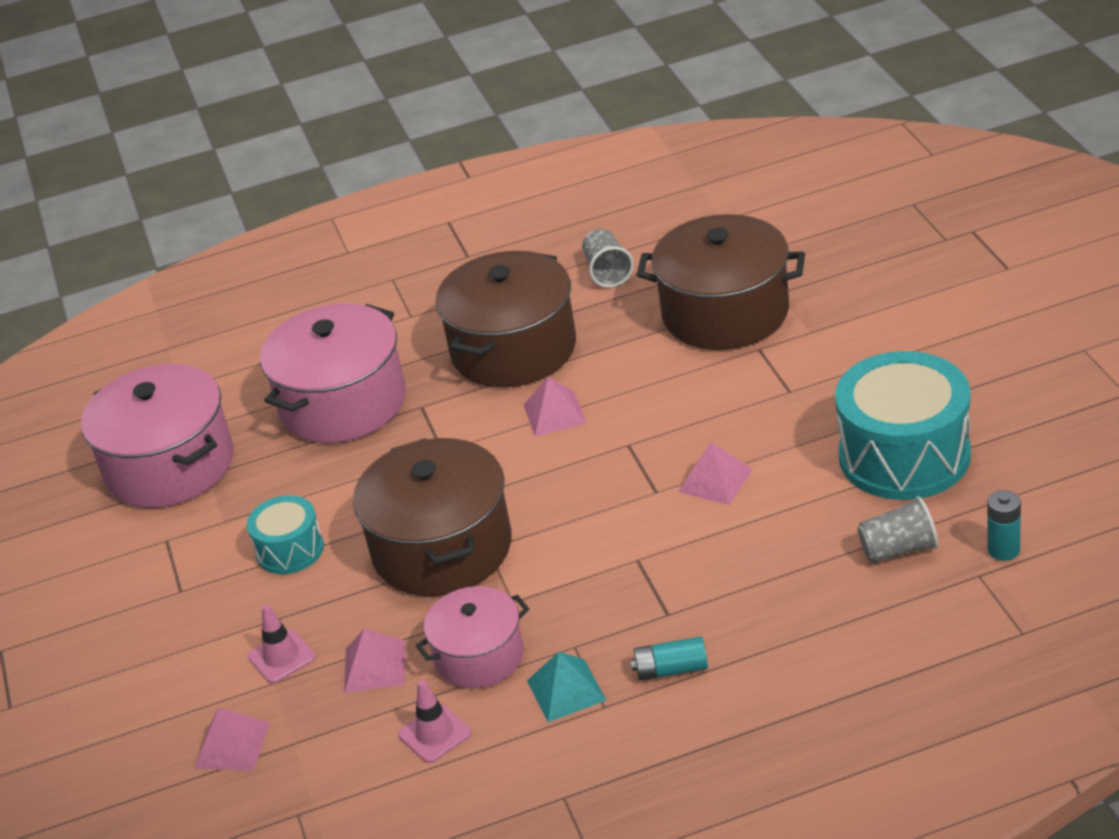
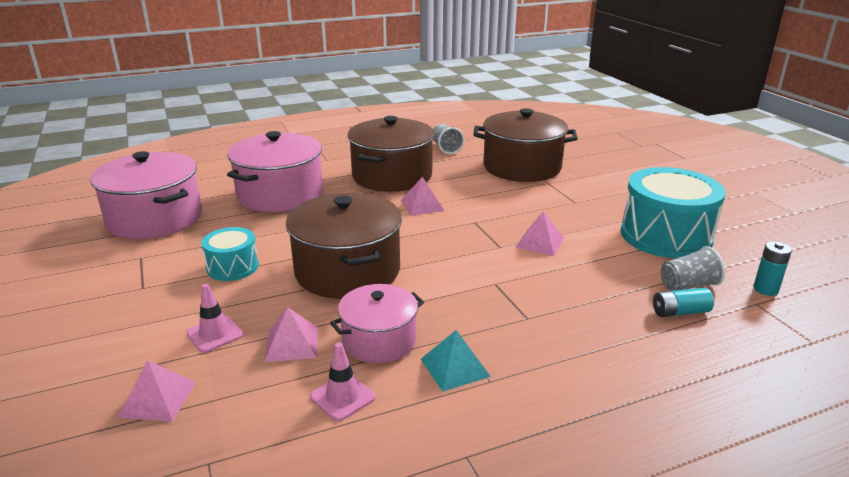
camera: 10 degrees left, 10 degrees down
(671, 669) = (540, 356): turquoise battery -> turquoise battery (680, 312)

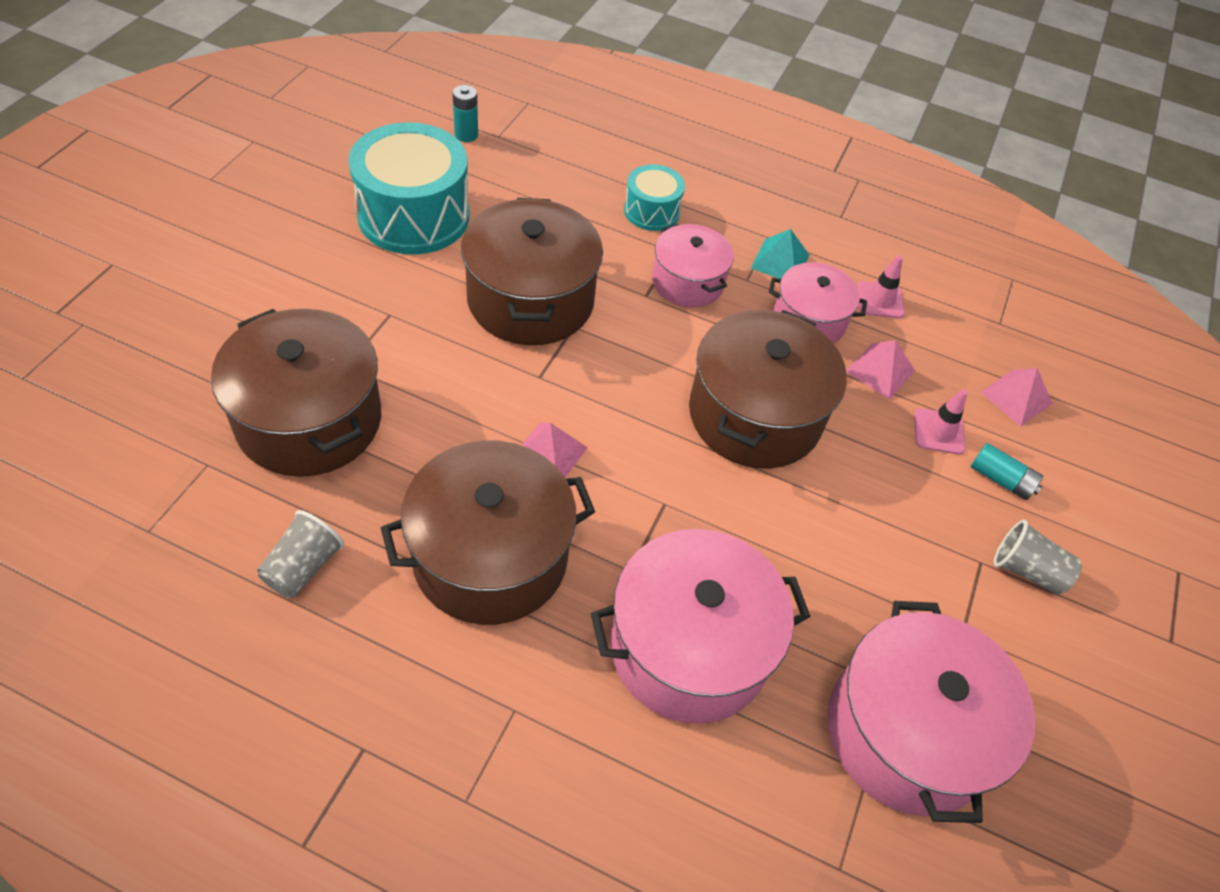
camera: 140 degrees left, 25 degrees up
(232, 267) = (866, 519): turquoise drum -> turquoise drum (651, 211)
(487, 307) = (687, 282): none -> pink pot
(540, 242) = (530, 300): pink pyramid -> brown pot
(680, 312) = (561, 172): turquoise battery -> turquoise battery (1001, 479)
(688, 286) = (509, 177): grey cup -> grey cup (1027, 570)

